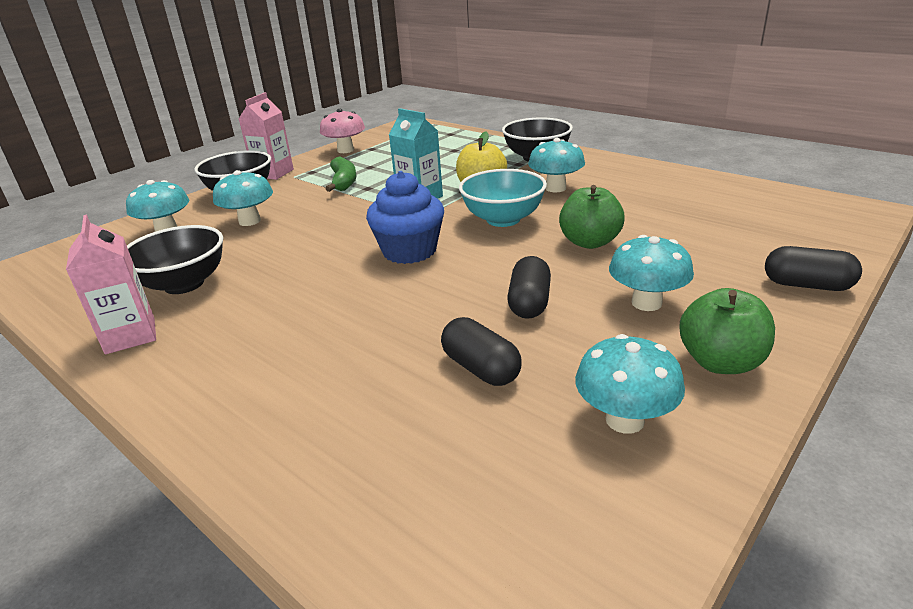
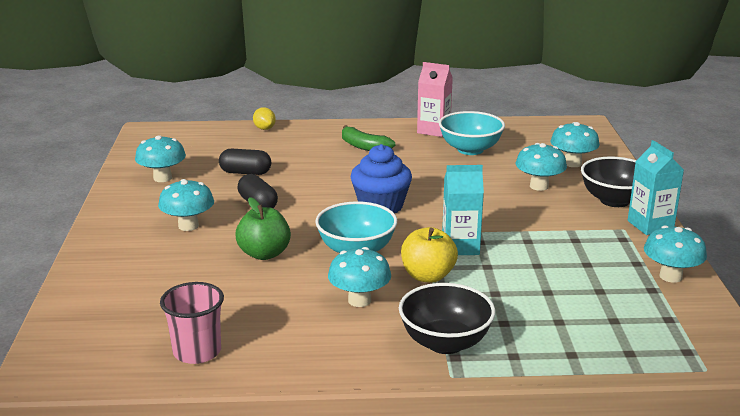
camera: 135 degrees right, 5 degrees down
(184, 284) = (470, 149): black bowl -> turquoise bowl
(273, 173) = (650, 225): pink carton -> turquoise carton
(296, 490) = (264, 128): none -> yellow lemon
(344, 182) = (563, 239): green banana -> green banana (364, 147)
(345, 150) = (670, 276): pink mushroom -> turquoise mushroom
(716, 192) = (197, 352): none -> pink cup
(720, 362) = (130, 211): green apple -> none
(807, 285) = (89, 270): black capsule -> none

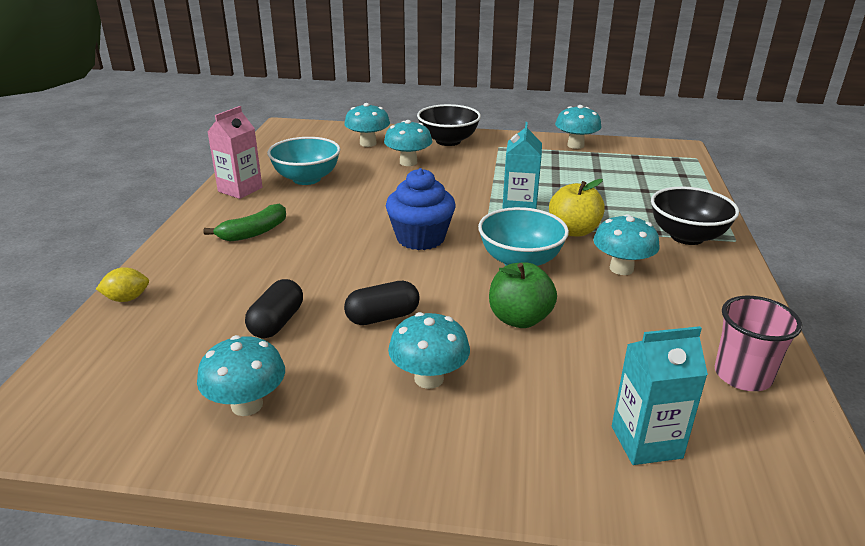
camera: 80 degrees left, 5 degrees up
(650, 225) = (495, 137): turquoise carton -> turquoise carton (646, 442)

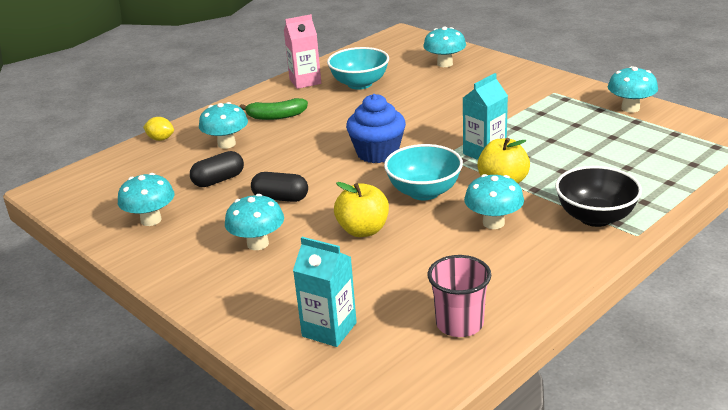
camera: 40 degrees right, 0 degrees up
(408, 162) = (454, 89): turquoise mushroom -> turquoise mushroom (226, 144)
(448, 141) = (515, 77): black bowl -> none
(519, 319) = (363, 230): green apple -> yellow apple

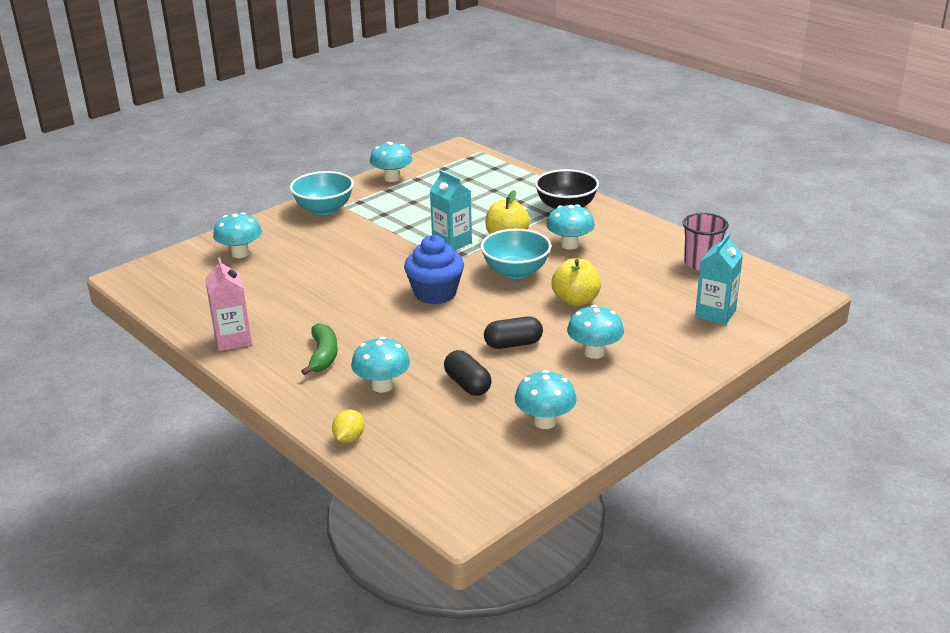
camera: 90 degrees left, 0 degrees up
(280, 198) = (513, 344): black capsule -> black capsule turned 60 degrees clockwise
(359, 84) = (263, 303): turquoise bowl -> turquoise bowl (324, 209)

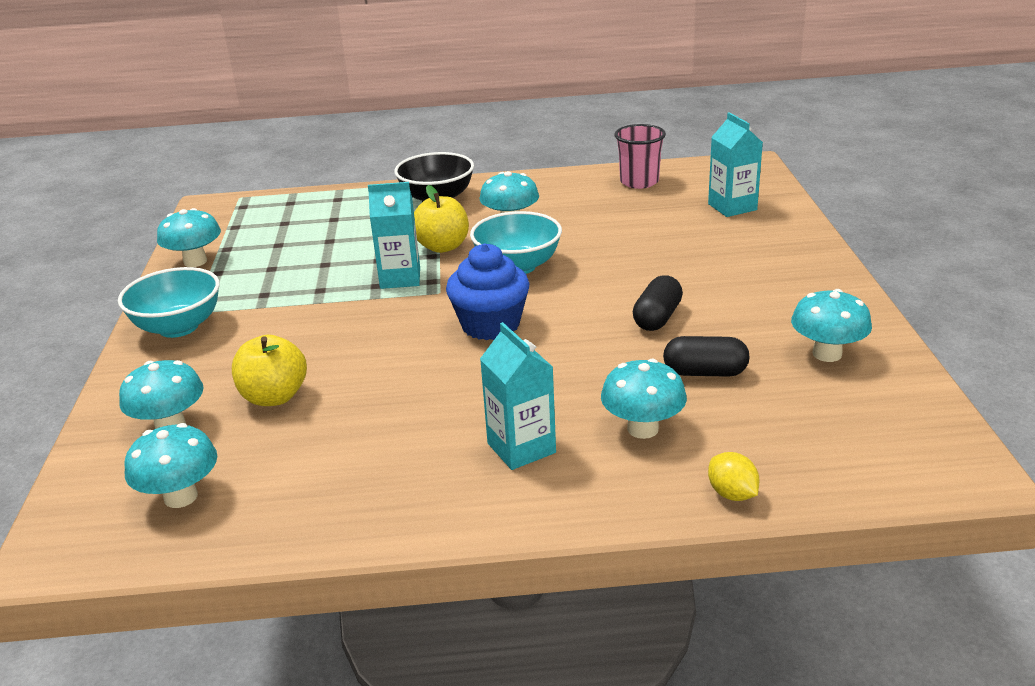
camera: 50 degrees left, 0 degrees up
(233, 340) = (382, 509): pink carton -> none
(323, 356) = (521, 448): green banana -> turquoise carton
(575, 300) = (619, 257): yellow apple -> yellow apple (274, 397)
(594, 352) = (728, 283): turquoise mushroom -> turquoise mushroom (181, 497)

